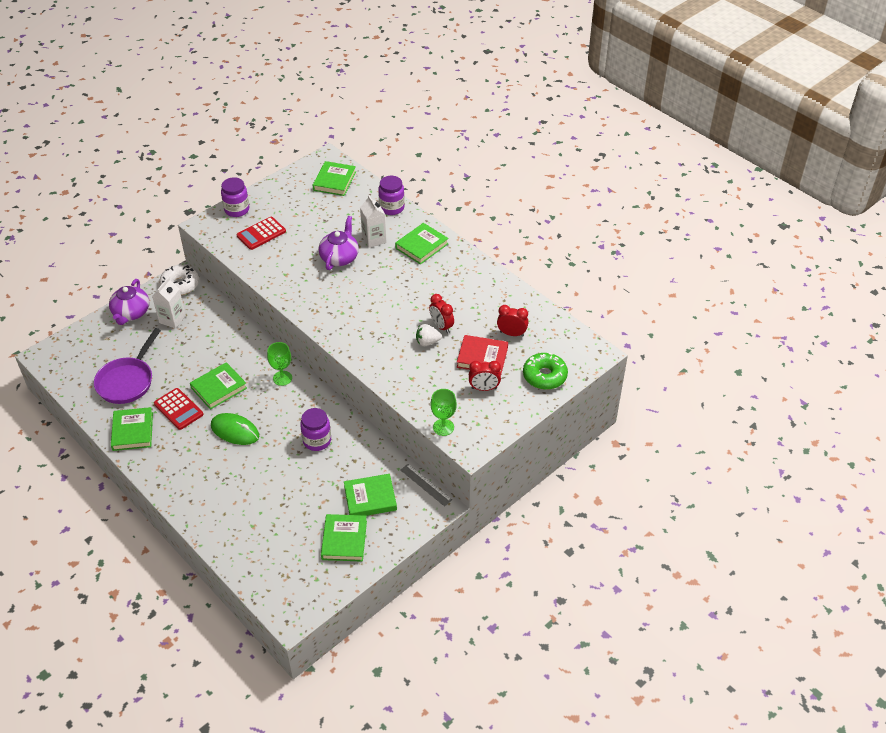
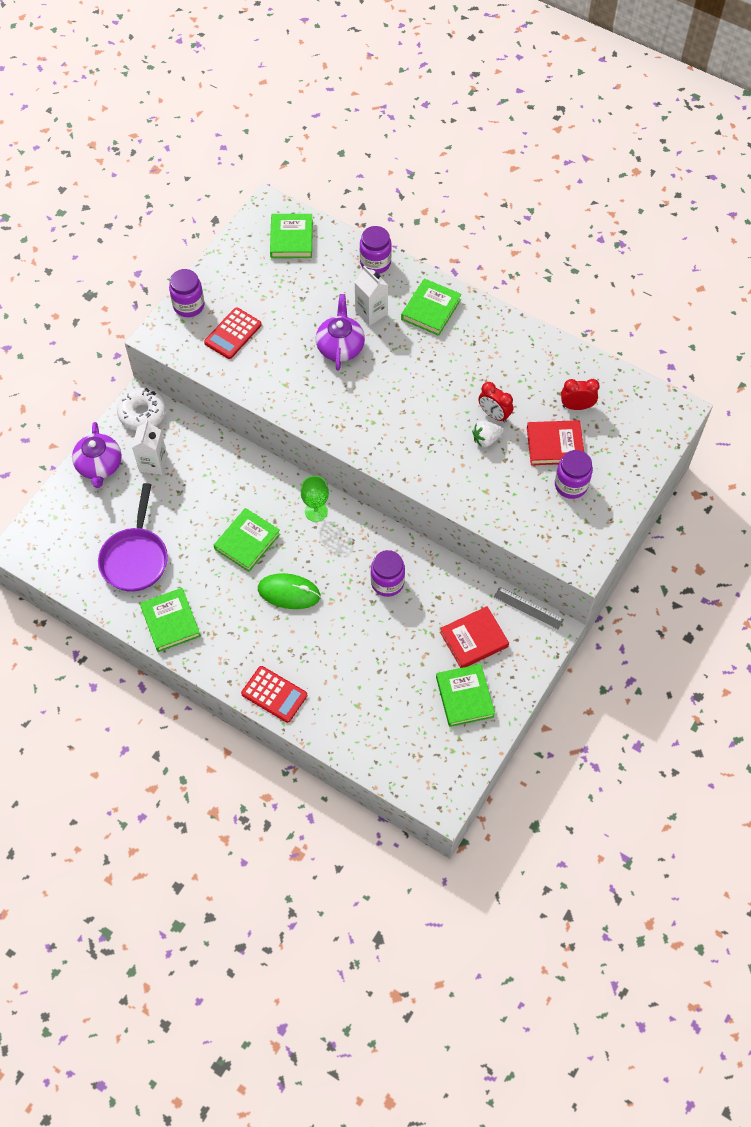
camera: 15 degrees left, 15 degrees up
(178, 409) = (212, 580): red calculator -> red calculator (274, 694)
(370, 498) = (474, 639): green book -> red book
(443, 427) = (544, 545): green goblet -> none
(484, 388) = (571, 485): red clock -> purple jar
(544, 376) = (632, 453): green donut -> none

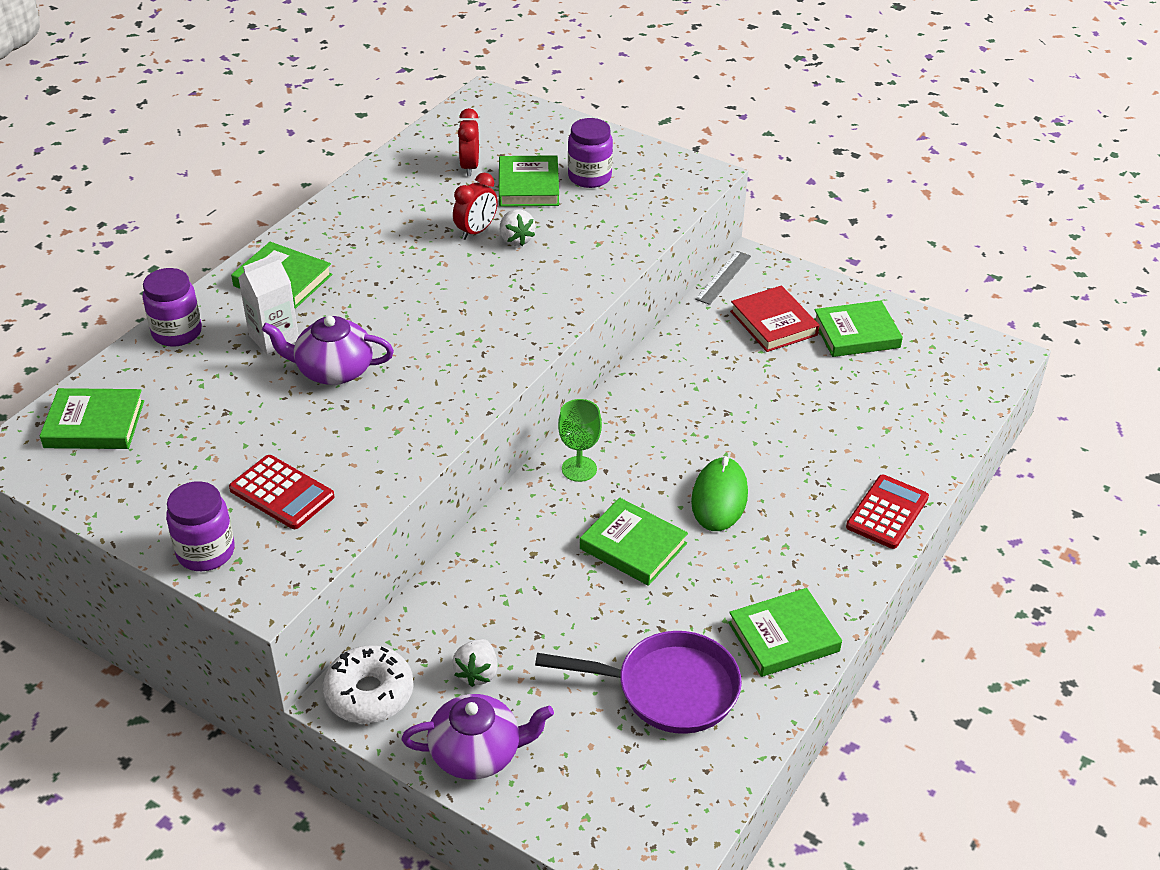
camera: 90 degrees left, 20 degrees down
(153, 463) = (477, 673): white carton -> white strawberry
(387, 582) = (695, 398): purple jar -> none
(554, 445) = (528, 186): red book -> green book

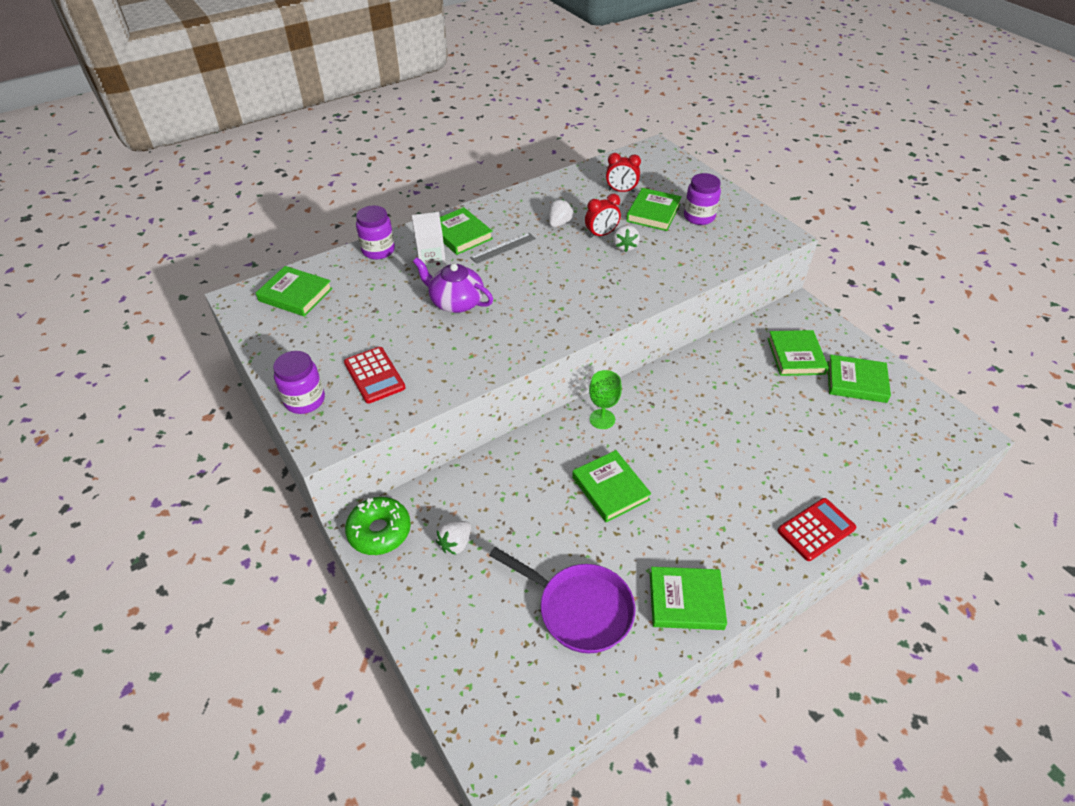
camera: 25 degrees right, 5 degrees up
(369, 693) = (379, 531): white donut -> green donut
(411, 231) = (559, 223): none -> white strawberry
(470, 167) = (621, 191): red clock -> red clock turned 105 degrees counterclockwise
(477, 753) = (423, 604): purple teapot -> none
(719, 498) = (691, 474): green mouse -> none
(723, 277) = (774, 312): grey ruler -> grey ruler (503, 248)
(773, 323) = (795, 356): red book -> green book

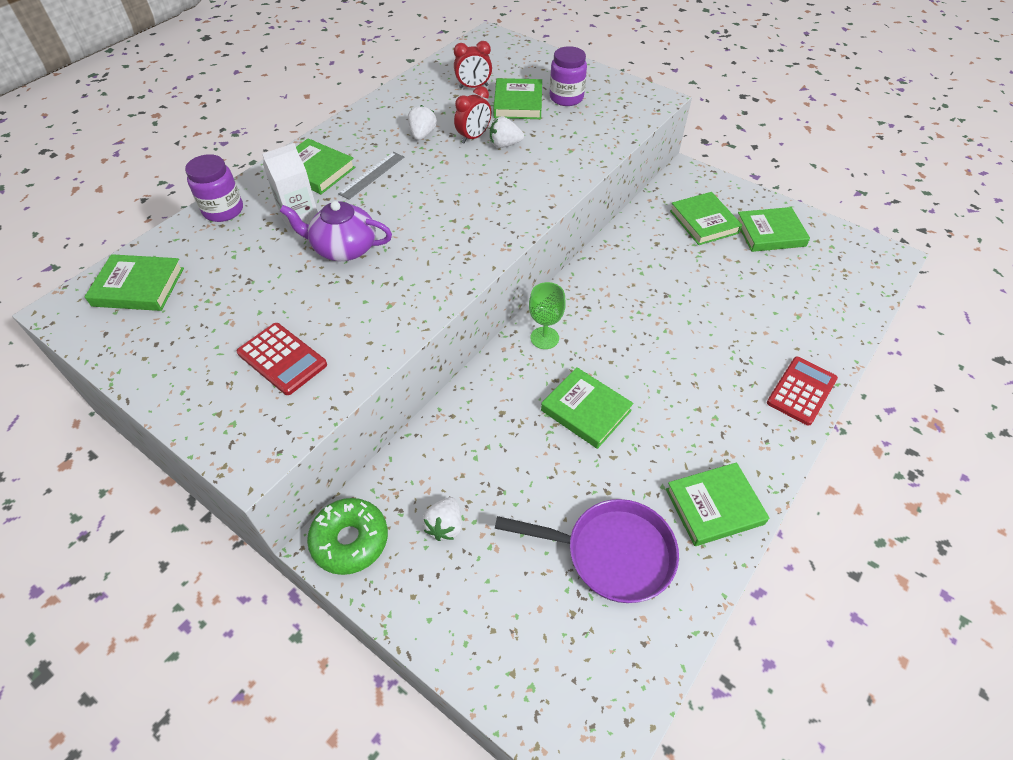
camera: 20 degrees left, 5 degrees up
(305, 400) = (205, 414): purple jar -> none
(625, 246) = (504, 145): white strawberry -> white strawberry turned 105 degrees clockwise

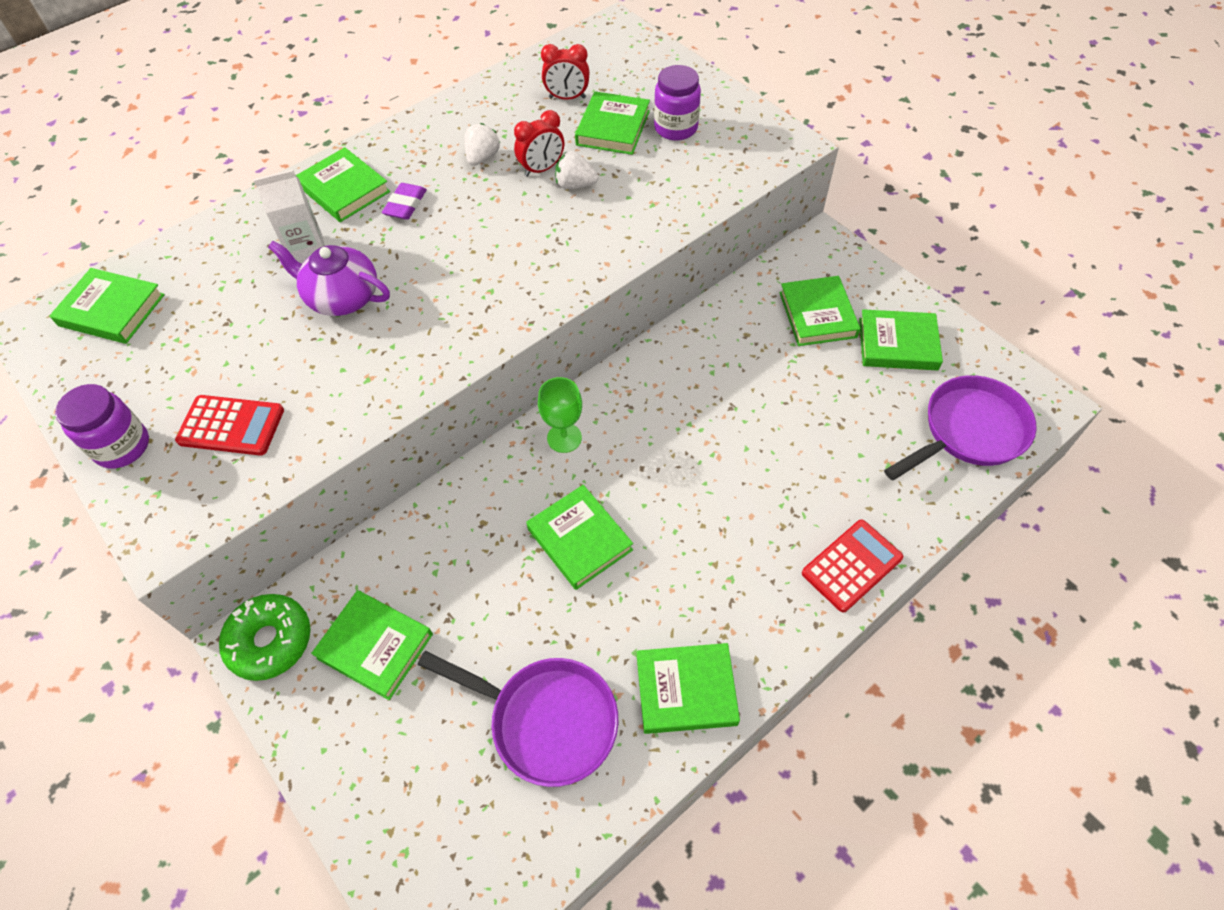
camera: 15 degrees right, 5 degrees up
(223, 210) = (228, 227): purple jar -> purple jar (122, 446)
(282, 359) = (231, 426): red calculator -> red calculator turned 45 degrees counterclockwise
(372, 175) = (405, 205): grey ruler -> purple eraser
(445, 526) = (375, 646): white strawberry -> green book
(845, 284) = (969, 431): none -> purple pan

